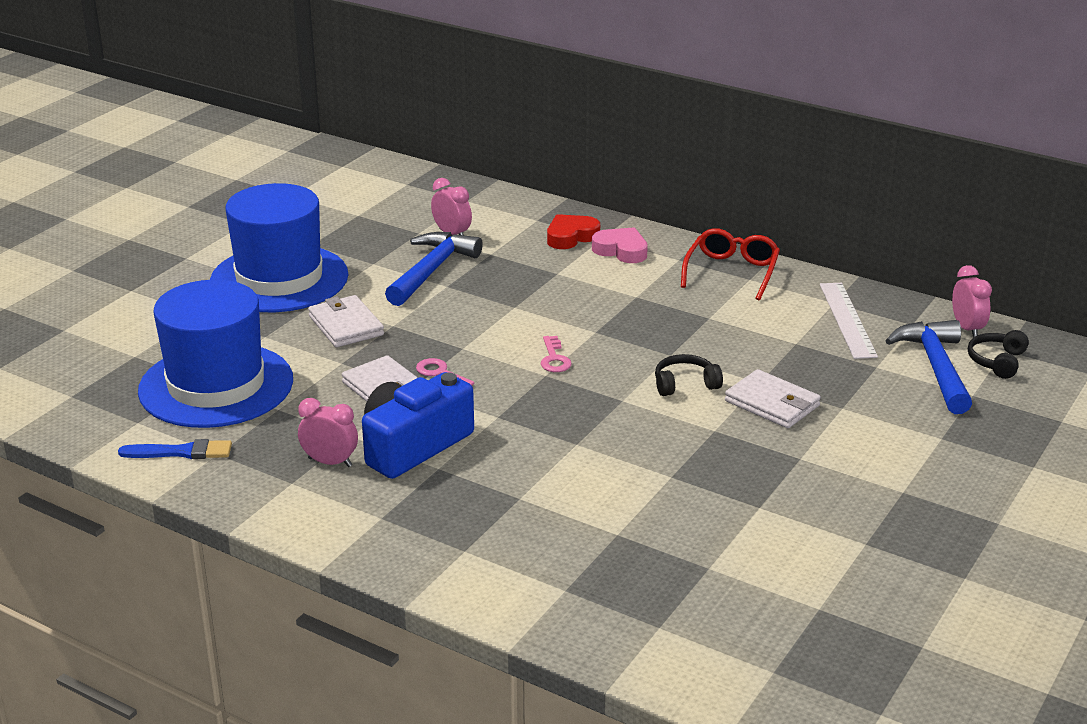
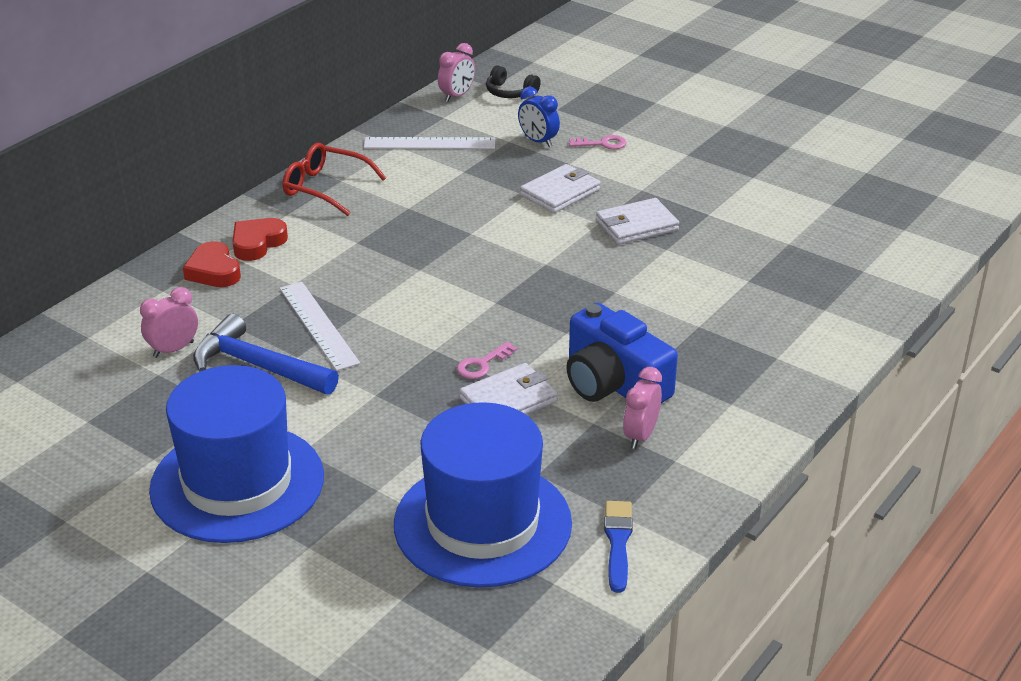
camera: 85 degrees left, 5 degrees up
(346, 325) = (368, 428): white wallet -> white wallet (636, 225)
(494, 290) = (318, 325): none -> white ruler
(554, 359) = (466, 295): pink key -> pink key (602, 144)
(621, 250) = (257, 243): pink heart -> red heart
(685, 384) = (523, 230): black headphones -> none
(884, 385) = (538, 141): none -> blue clock
(936, 367) = (514, 117): blue hammer -> none
(967, 329) = (457, 96): pink clock -> pink clock turned 135 degrees clockwise

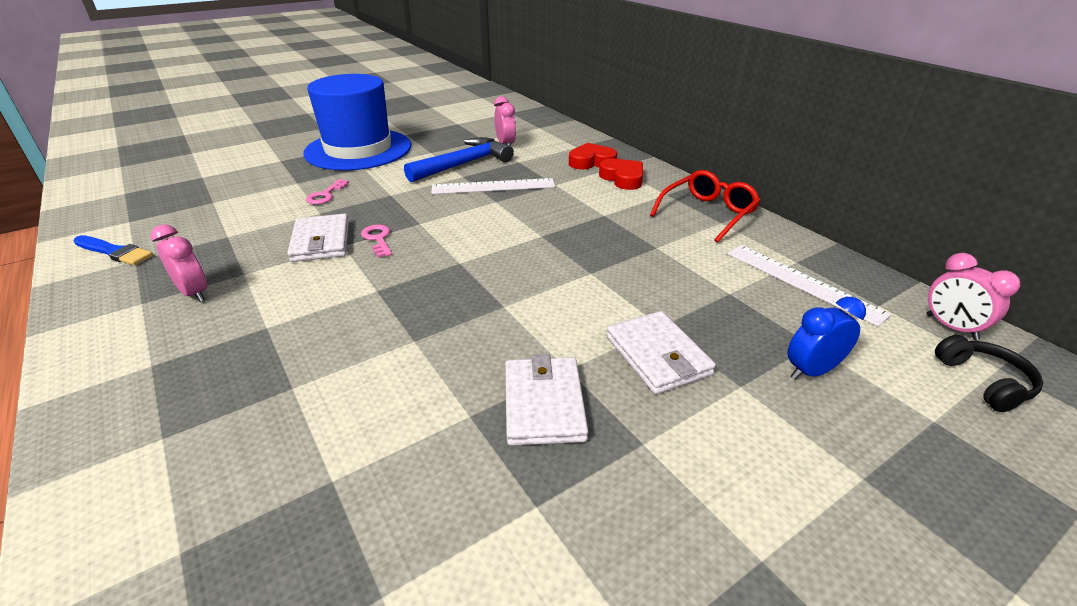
camera: 110 degrees right, 0 degrees up
(429, 143) = (802, 282): white ruler -> white ruler turned 60 degrees counterclockwise
(482, 523) = (216, 208): blue hat -> none
(510, 92) = (984, 381): black headphones -> black headphones turned 120 degrees clockwise
(602, 144) = (805, 442): pink key -> pink key (325, 195)
(613, 383) = (275, 297): blue camera -> none

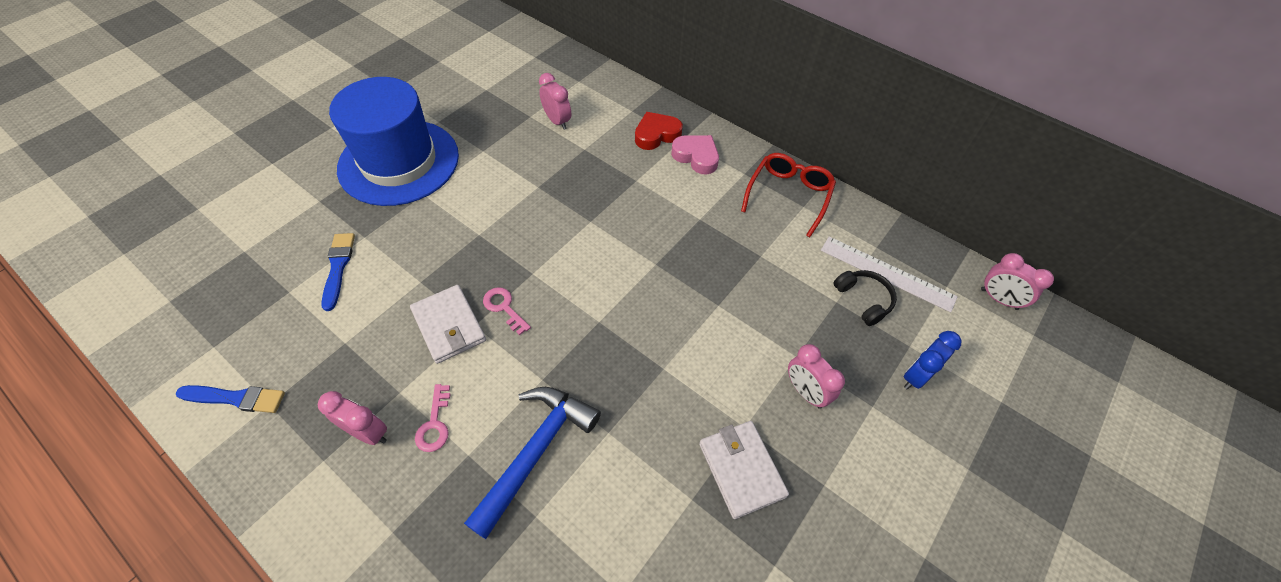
camera: 20 degrees left, 20 degrees up
(262, 195) = (338, 267): none -> blue brush
(325, 195) = (409, 251): pink key -> pink key (435, 424)
(464, 164) = (529, 165): blue hammer -> blue hammer (536, 452)
(493, 186) = (577, 197): white ruler -> none
(623, 178) = (696, 157): red heart -> pink heart
(657, 355) = (805, 392): white wallet -> pink clock
(984, 381) = (1026, 352): black headphones -> black headphones (863, 300)

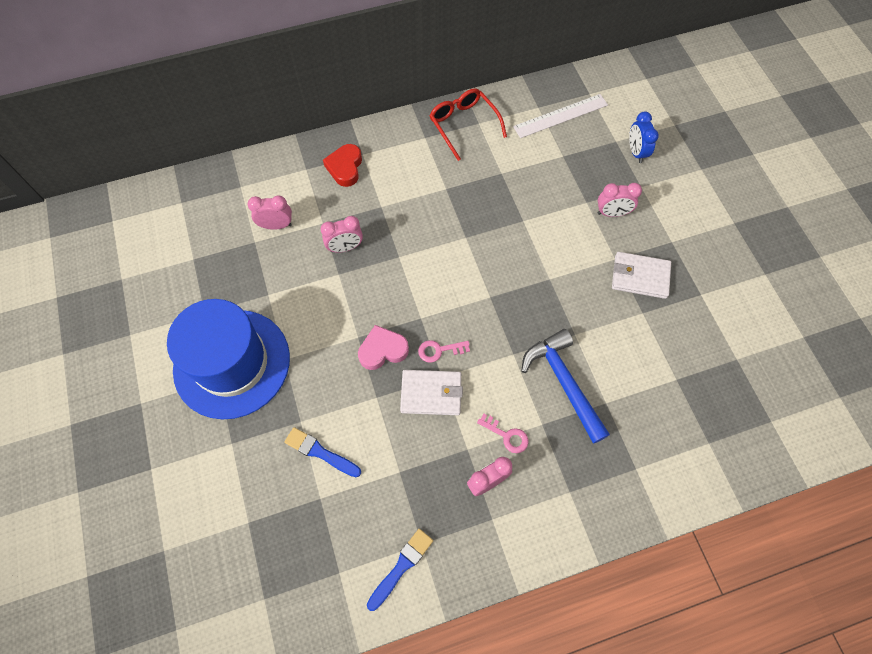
camera: 55 degrees left, 10 degrees up
(696, 157) = (387, 156): pink heart -> pink heart (382, 350)
(863, 300) = (571, 141): black headphones -> none
(998, 299) = (614, 76): pink clock -> pink clock (345, 247)

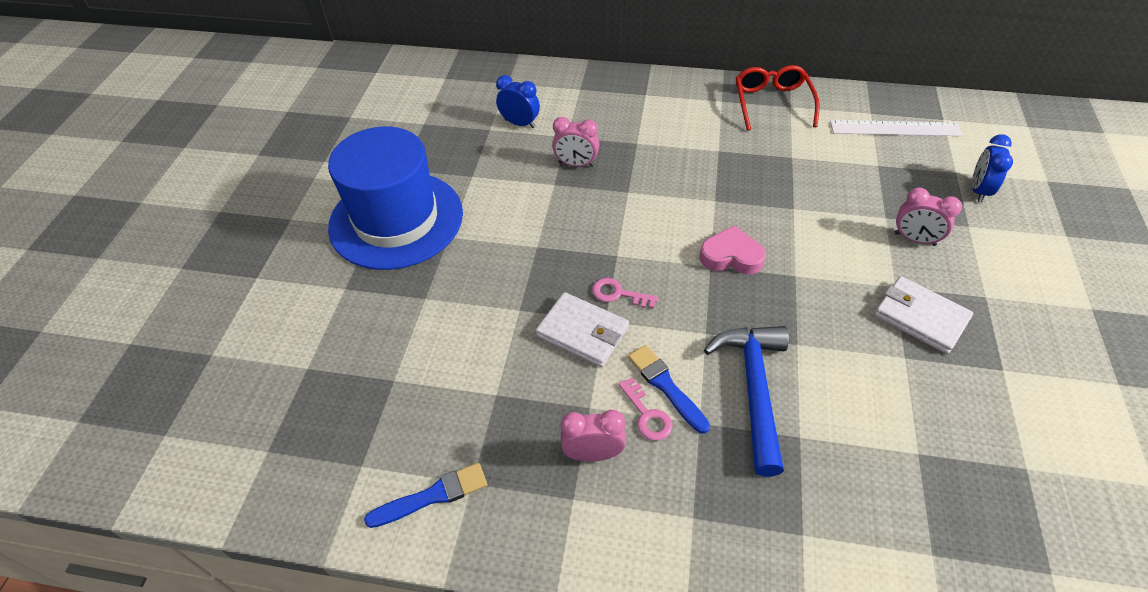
camera: 30 degrees right, 15 degrees down
(276, 225) = (520, 123): pink clock -> blue clock
(320, 452) = (425, 336): blue brush -> blue brush (666, 386)
(345, 168) = (620, 100): red heart -> none
(382, 350) = (555, 268): pink heart -> pink heart (731, 256)

